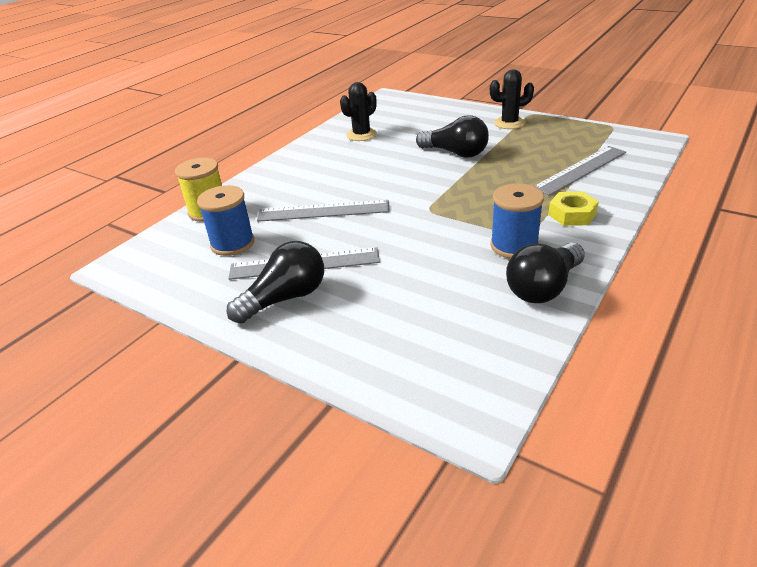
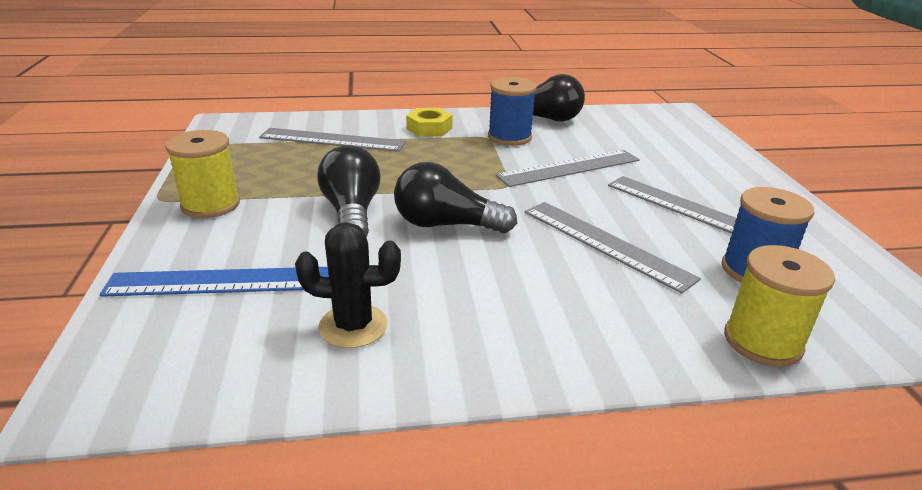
camera: 135 degrees left, 5 degrees down
(285, 298) = (735, 197): black light bulb -> black light bulb (446, 225)
(423, 246) = (569, 168): none -> grey ruler
(429, 118) = (220, 282): none -> blue ruler
(509, 123) = (210, 205): black cactus -> yellow spool

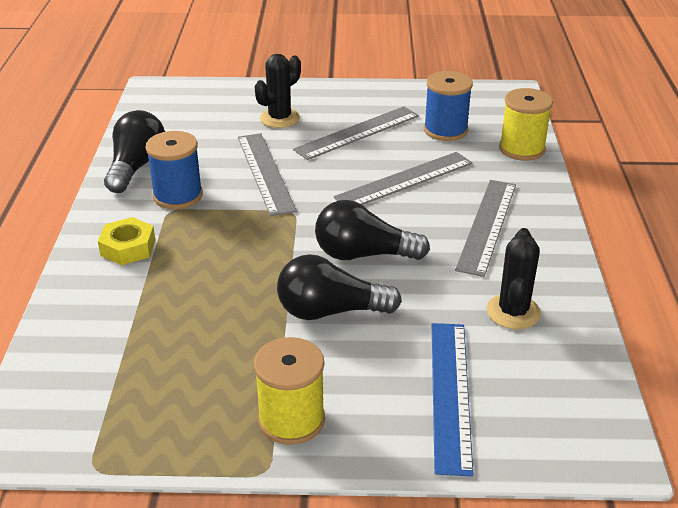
camera: 80 degrees left, 5 degrees up
(332, 140) = (132, 326): grey ruler -> grey ruler (487, 225)
(446, 225) = (363, 254): black light bulb -> black light bulb turned 75 degrees clockwise
(679, 167) = (279, 118): none -> black cactus

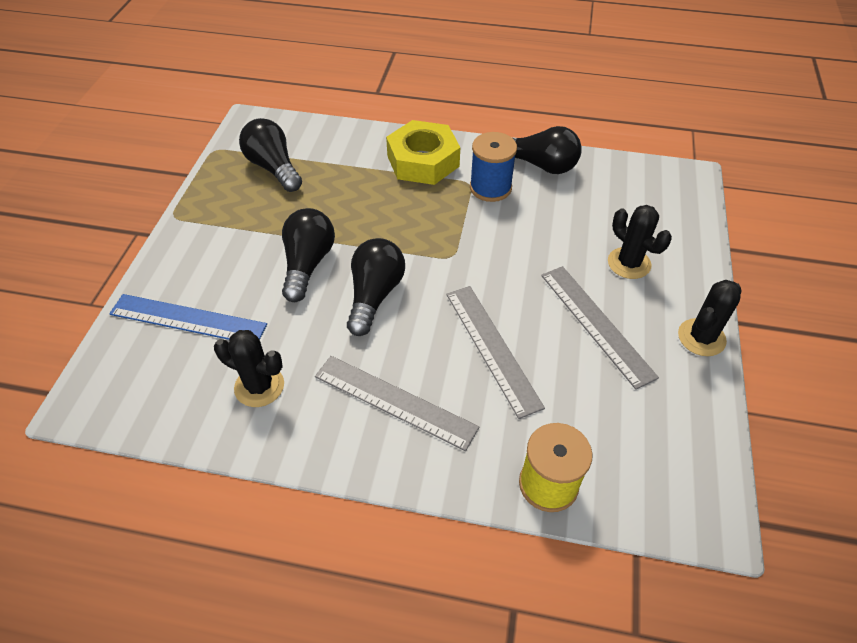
camera: 100 degrees right, 15 degrees up
(128, 248) = (423, 161): yellow nut -> yellow nut, size x1.71
(143, 383) = (273, 168): none -> black light bulb
(265, 172) = (521, 244): grey ruler -> none
(291, 420) = (208, 231): yellow spool -> none
(355, 90) = (701, 337): none -> black cactus
(445, 130) = (599, 410): blue spool -> none

